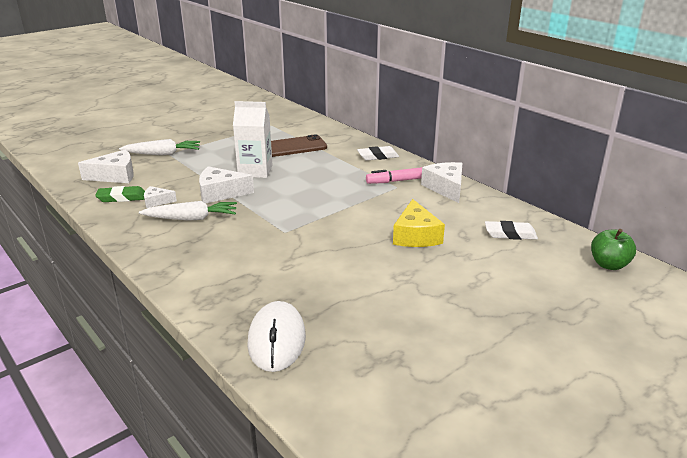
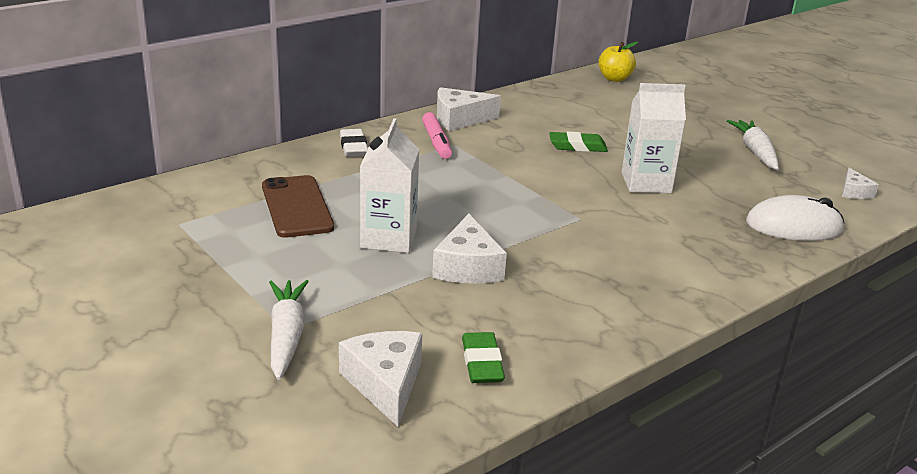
camera: 90 degrees left, 0 degrees up
(157, 201) = (497, 324): white cheese -> white cheese (854, 192)
(191, 218) = (552, 288): white carrot -> white carrot (755, 152)
(352, 264) = (646, 183): none -> white carton
(415, 236) = (577, 146): yellow cheese -> green eraser
(510, 234) = (566, 105): white eraser -> none
(609, 264) = (614, 78): green apple -> yellow apple

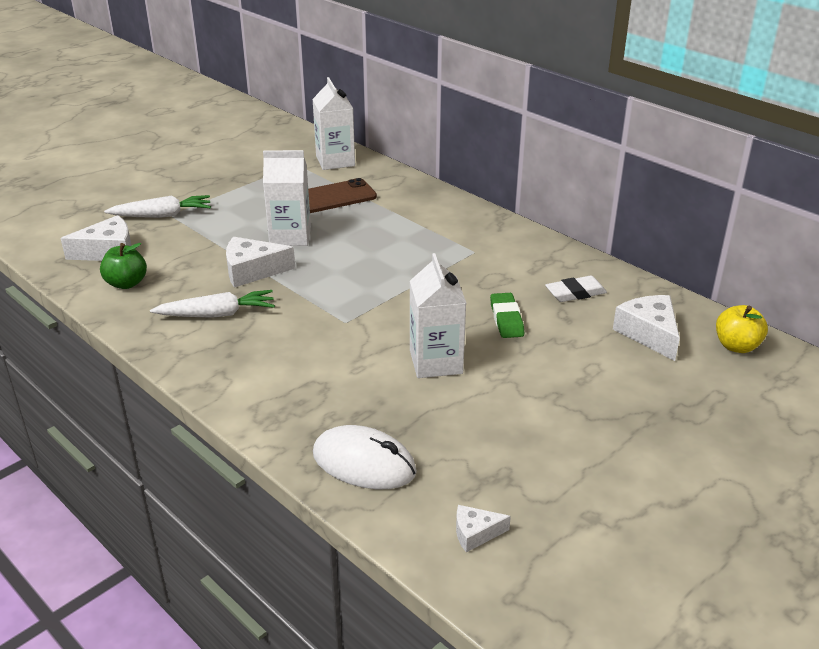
camera: 85 degrees right, 5 degrees up
(189, 196) = (335, 161): none -> white carton
(353, 147) = (444, 207): white eraser -> white eraser (575, 293)
(436, 142) = (474, 242): pink marker -> none
(459, 119) = (535, 250): white cheese -> white cheese (649, 334)
(482, 363) = (126, 283): green eraser -> green apple
(755, 152) = (562, 453): white carrot -> white carrot (217, 314)
(793, 226) = (364, 463): white mouse -> white mouse turned 60 degrees counterclockwise

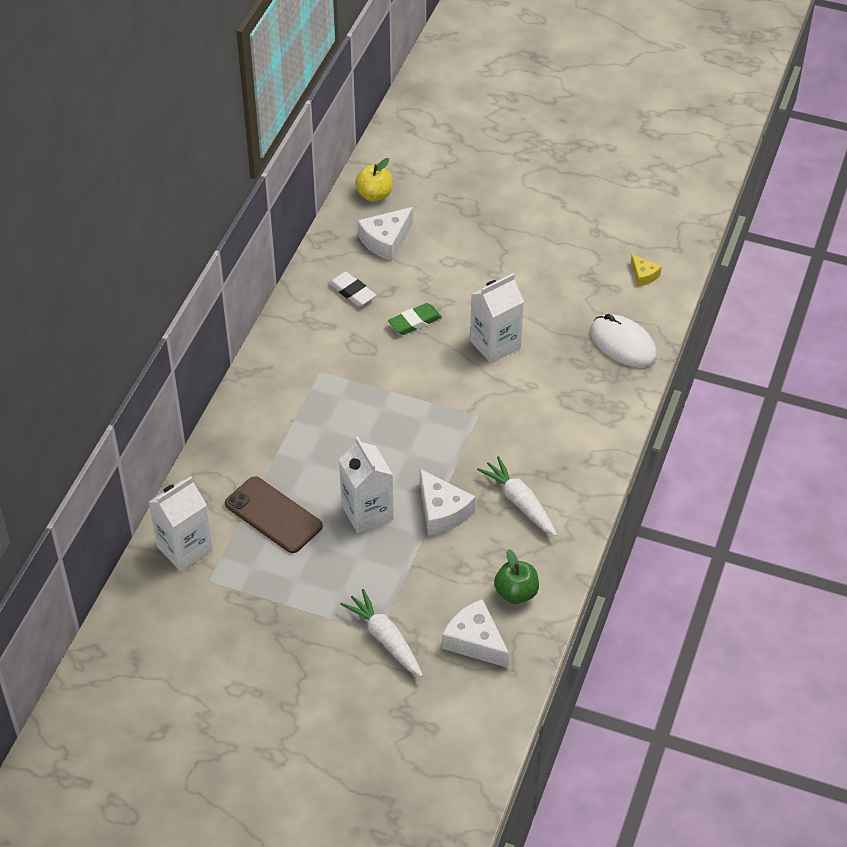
camera: 115 degrees left, 15 degrees up
(364, 463) = (623, 344): white mouse -> white mouse turned 45 degrees counterclockwise
(475, 533) = (643, 275): white cheese -> yellow cheese

